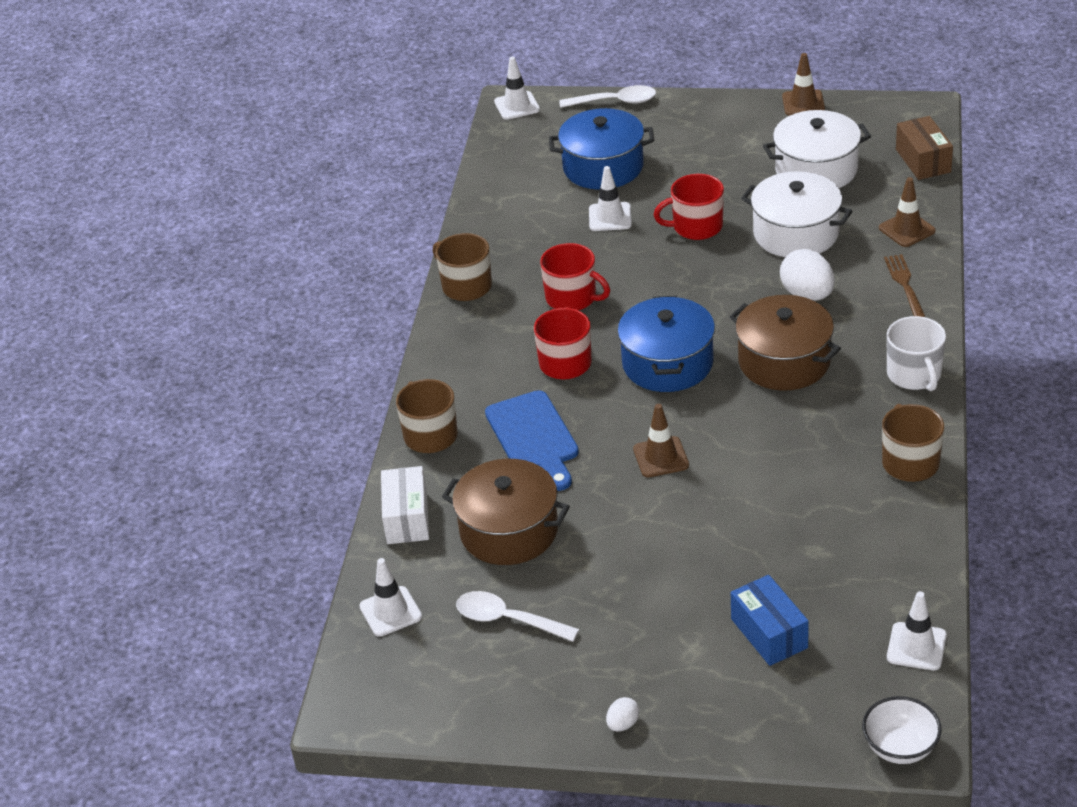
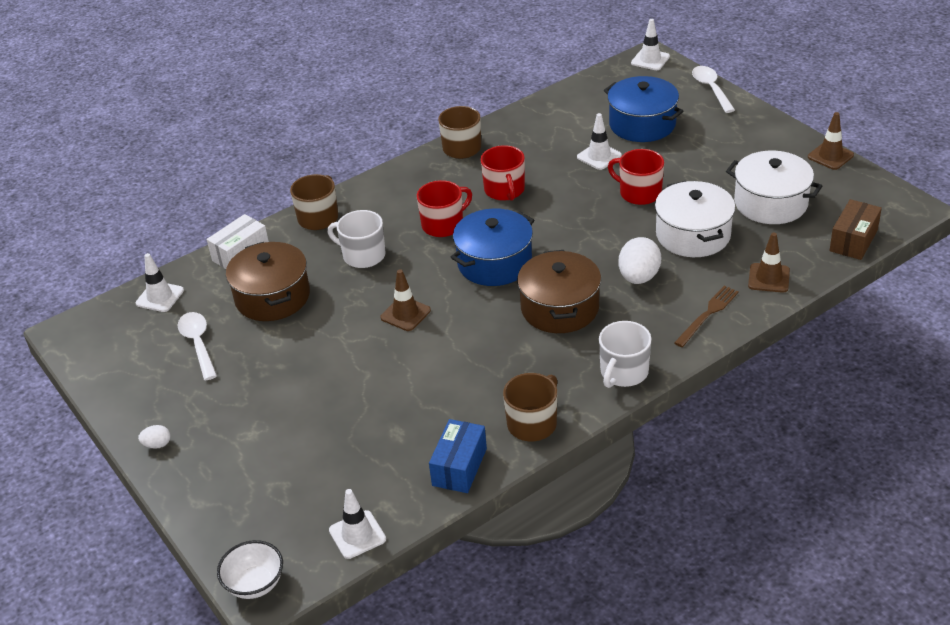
camera: 45 degrees right, 0 degrees up
(534, 437) = (363, 255): blue cutting board -> white mug
(615, 102) = (711, 89): white spoon -> white spoon turned 150 degrees counterclockwise
(769, 633) = (298, 458): blue box -> blue box (459, 467)

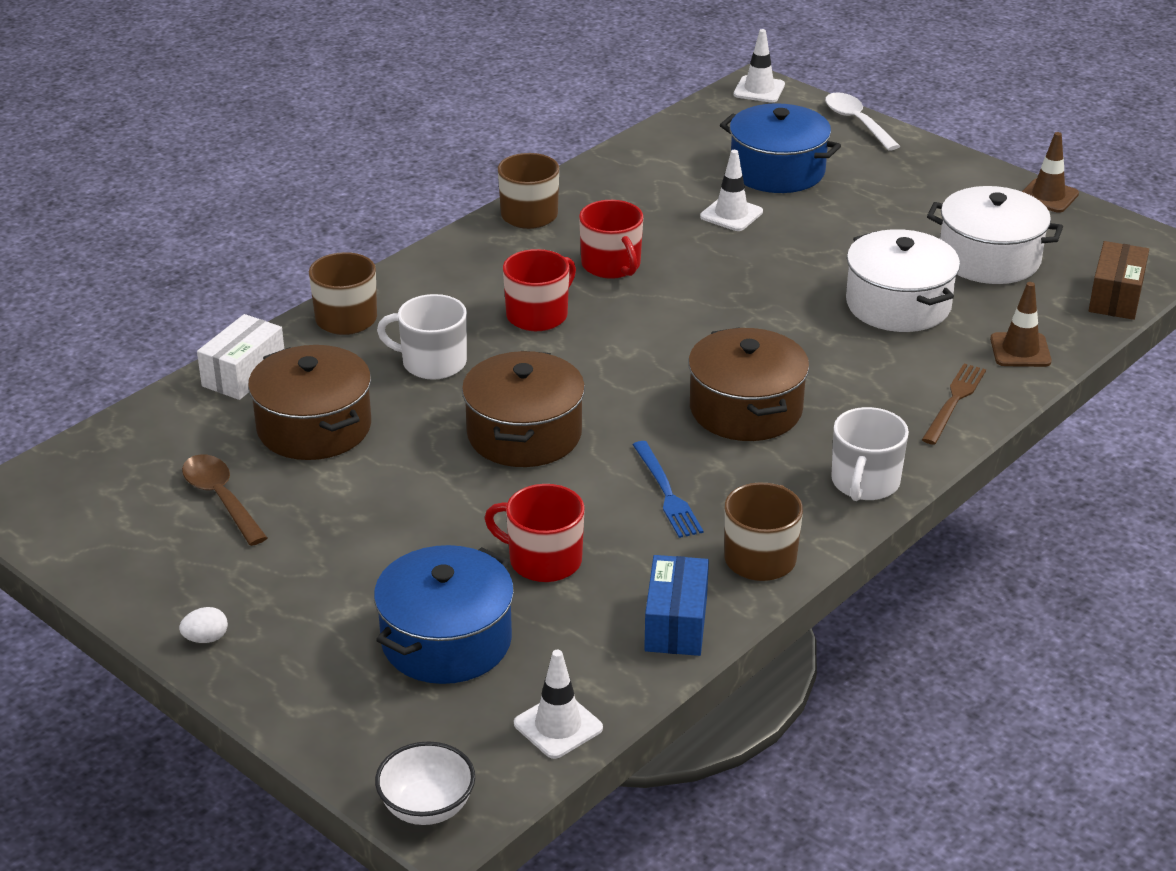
camera: 15 degrees left, 5 degrees down
(160, 297) = (136, 440): white traffic cone -> none
(198, 344) = (221, 498): white spoon -> brown spoon
(405, 314) = (524, 434): brown traffic cone -> brown pot
(485, 367) = (667, 493): none -> blue fork
(494, 263) = (631, 359): blue pot -> blue pot (446, 641)
(639, 193) = (804, 257): red mug -> red mug (543, 560)
(639, 277) = (842, 362): white egg -> none

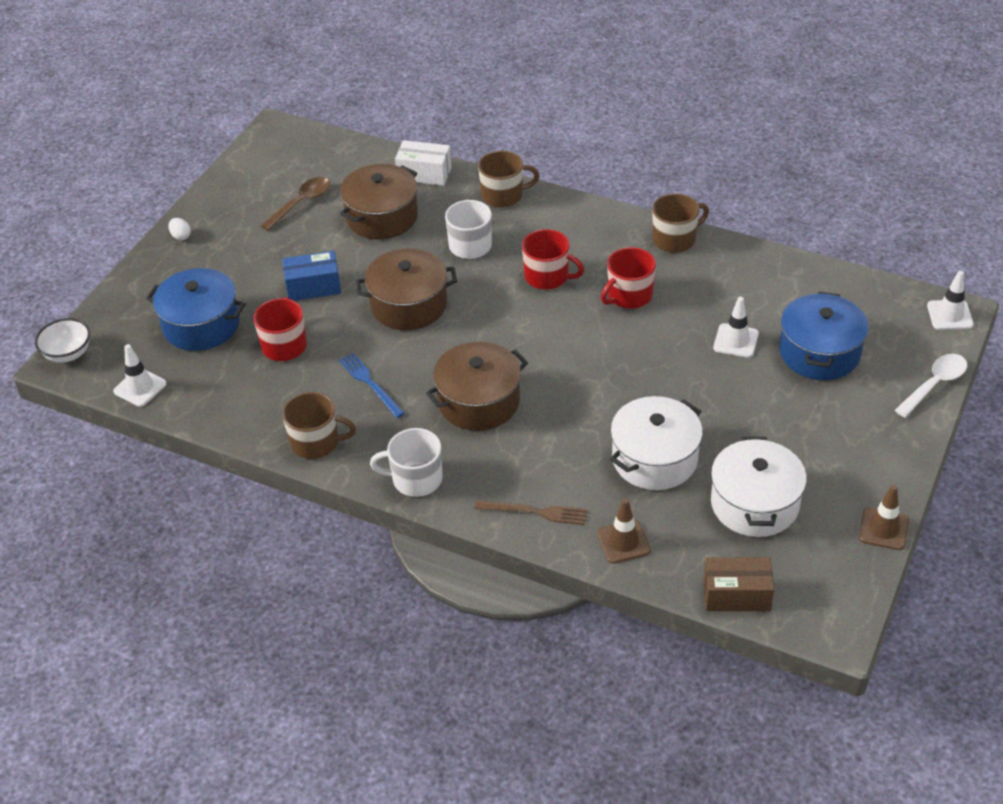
camera: 75 degrees right, 10 degrees up
(667, 493) = (370, 383): blue fork -> blue fork turned 90 degrees clockwise
(676, 623) = (241, 416): blue box -> blue box (313, 287)

